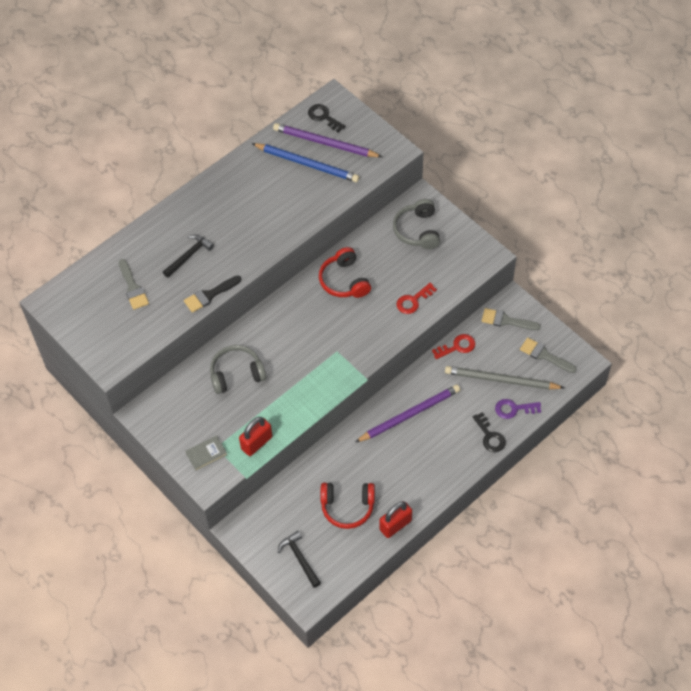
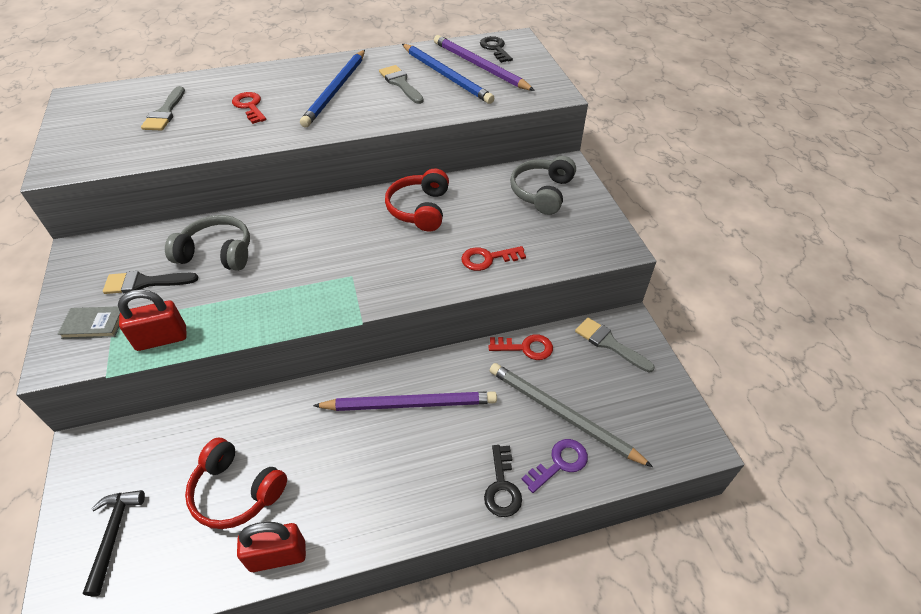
camera: 25 degrees right, 10 degrees down
(189, 256) = (250, 106): black hammer -> red key
(209, 295) = (232, 145): black brush -> black brush (145, 283)
(238, 213) = (336, 90): none -> blue pencil
(514, 409) = (559, 463): purple key -> purple key turned 120 degrees clockwise
(544, 355) = (642, 408): grey brush -> grey brush (400, 83)

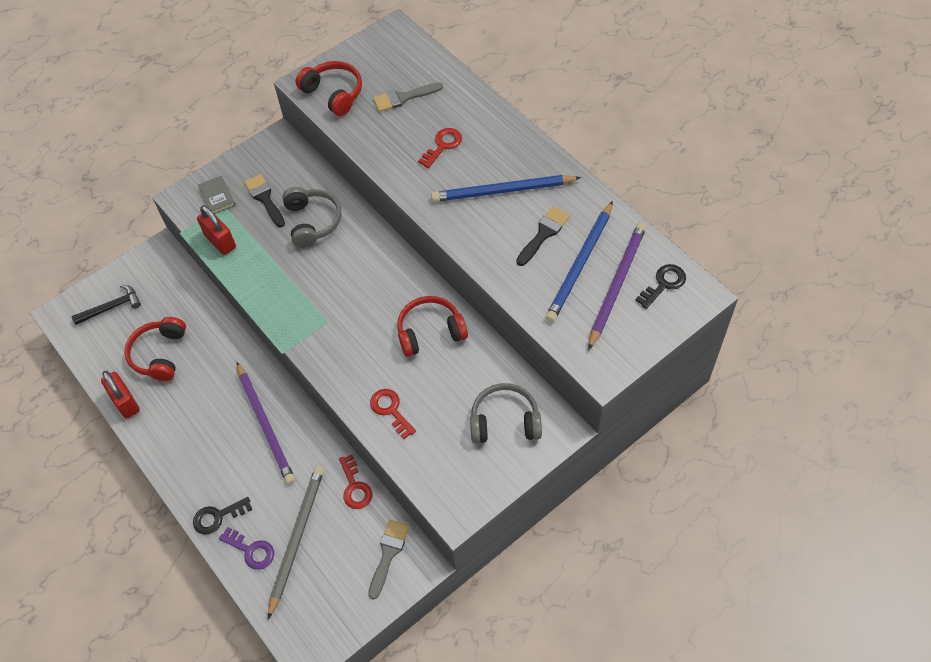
camera: 70 degrees right, 10 degrees up
(98, 152) = (334, 93): none -> red headphones
(400, 83) = (544, 234): grey brush -> black brush

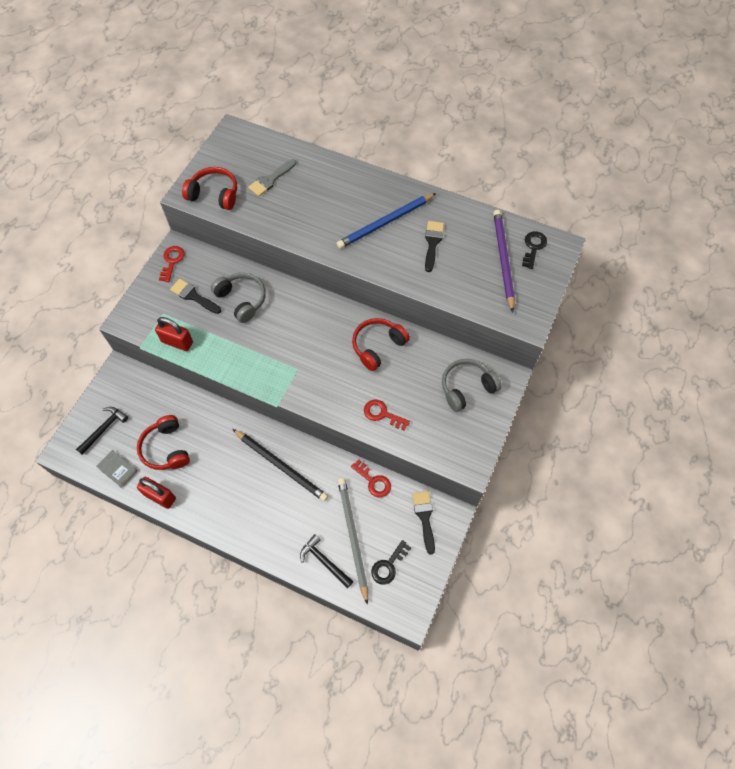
camera: 30 degrees left, 5 degrees up
(217, 196) = (154, 308): grey book -> grey book (117, 469)
(217, 517) = (284, 549): black key -> black key (388, 565)
(251, 550) = (324, 561): purple key -> black hammer
(265, 424) = (281, 465): purple pencil -> black pencil
(388, 554) = (424, 517): grey brush -> black brush
(443, 145) = (322, 205): red key -> red key (172, 261)
(580, 264) = (470, 254): blue pencil -> none

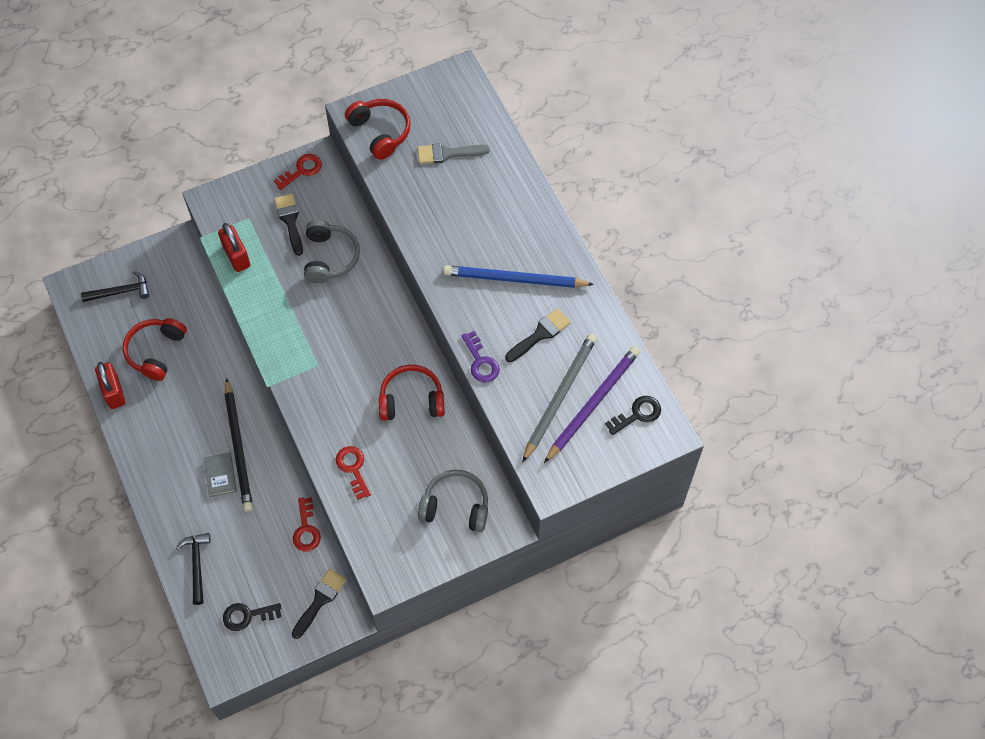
camera: 40 degrees right, 0 degrees up
(117, 469) = (100, 338): grey book -> grey book (220, 475)
(353, 537) = (240, 564): grey pencil -> grey pencil (559, 397)
(414, 283) = (481, 362): none -> purple key

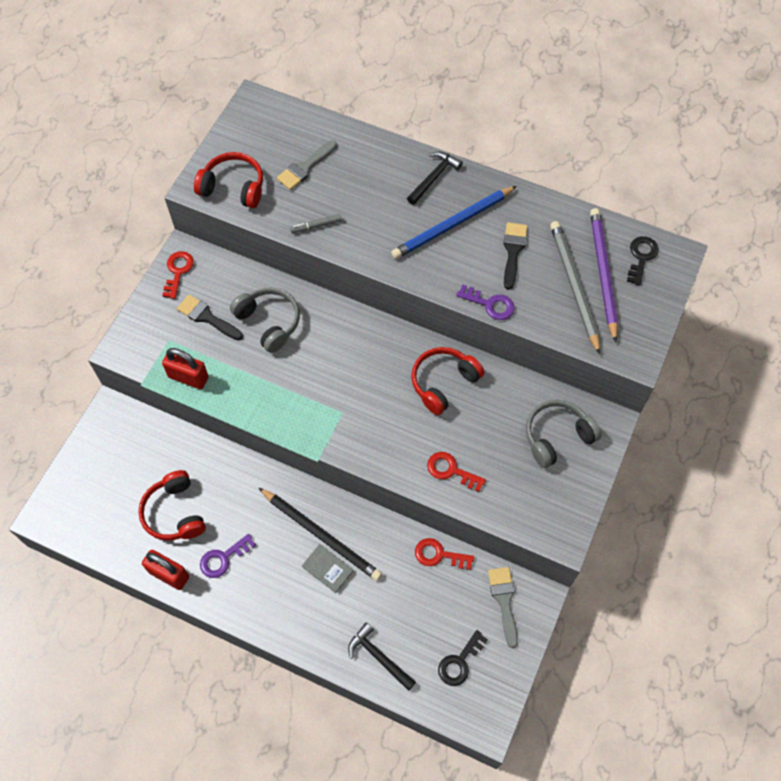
camera: 40 degrees left, 0 degrees up
(120, 291) = (94, 487): black hammer -> black hammer (434, 177)
(158, 410) = (223, 558): none -> purple key
(306, 529) = (439, 555): red key -> red key turned 150 degrees clockwise
(320, 600) = (504, 601): black brush -> grey brush
(411, 206) = (316, 226): none -> grey marker

